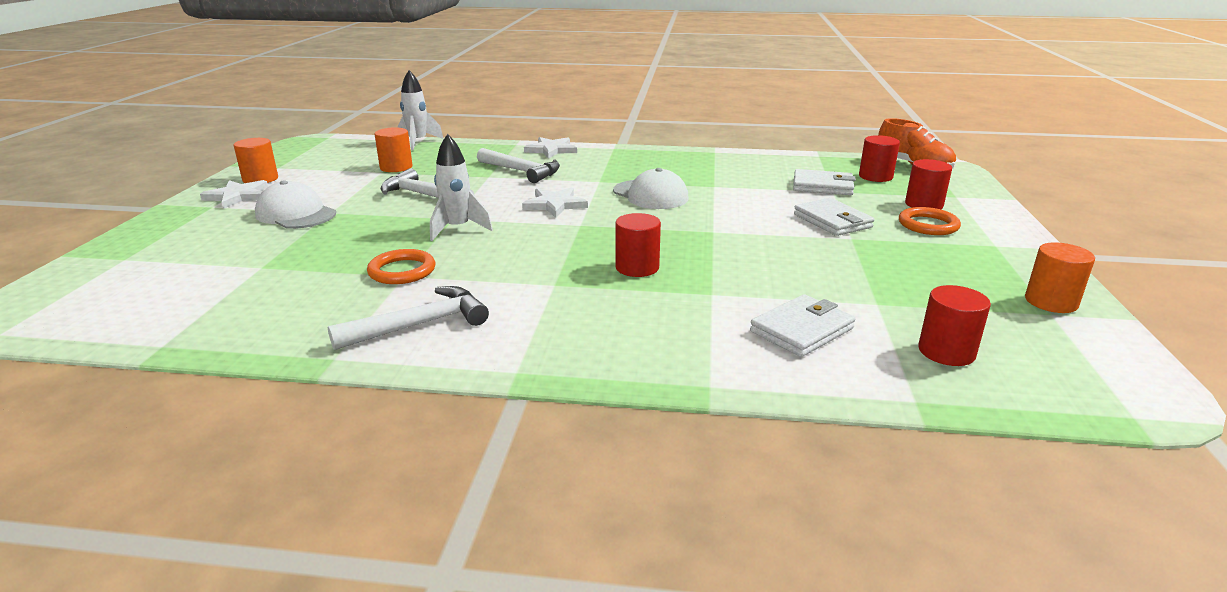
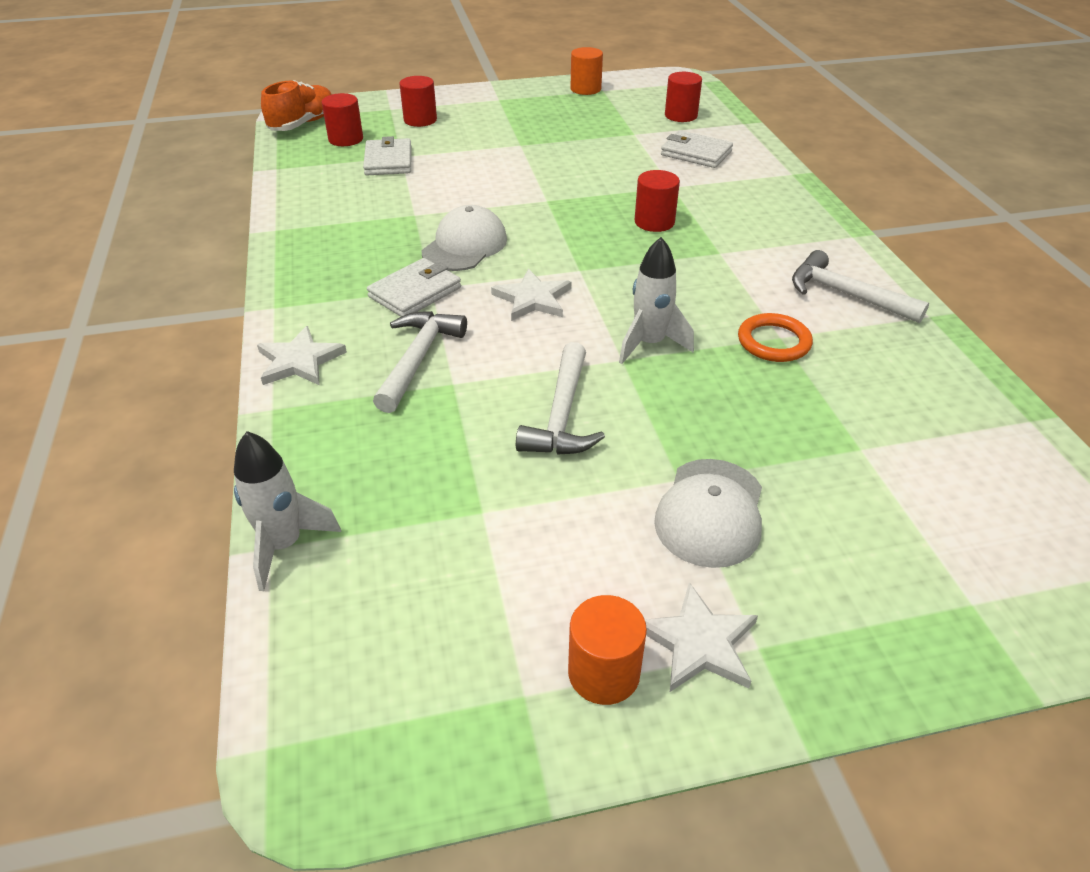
camera: 110 degrees left, 15 degrees up
(396, 167) = (452, 503): orange cylinder -> none
(832, 221) = (485, 153): white wallet -> white wallet (415, 292)
(928, 225) = (471, 119): orange ring -> none

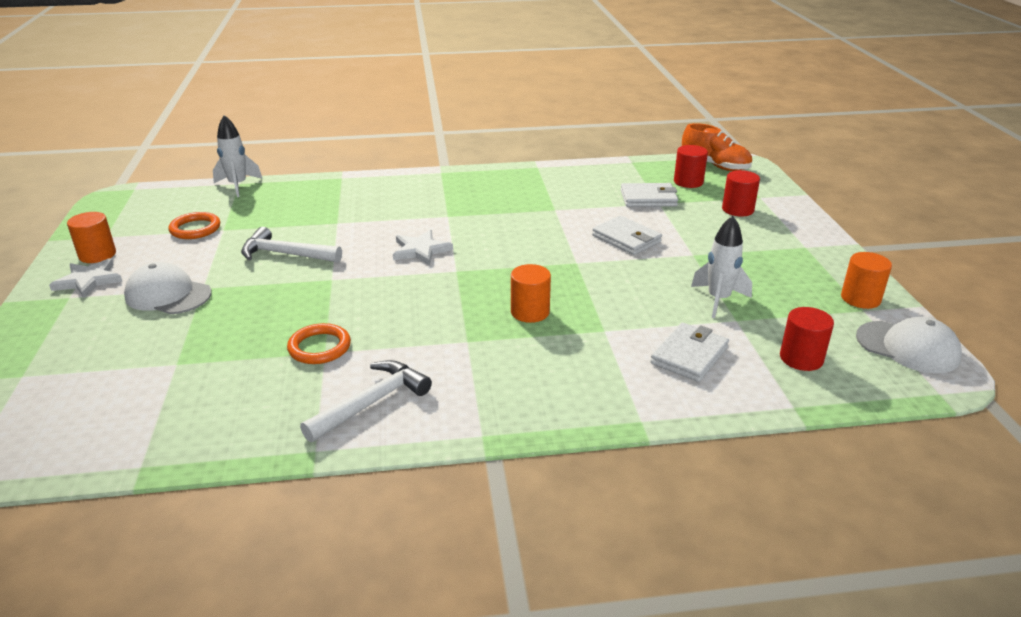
camera: 95 degrees right, 10 degrees down
(299, 361) = (381, 181): white star -> none
(415, 292) = (443, 210): white wallet -> white wallet (626, 239)
(417, 359) = (366, 212): white hammer -> none
(465, 246) = (503, 227): white cap -> white cap (908, 347)
(482, 552) = (195, 229): none -> orange ring
(649, 344) = (344, 291): white rocket -> white rocket (718, 300)
(654, 222) = (530, 312): red cylinder -> orange cylinder

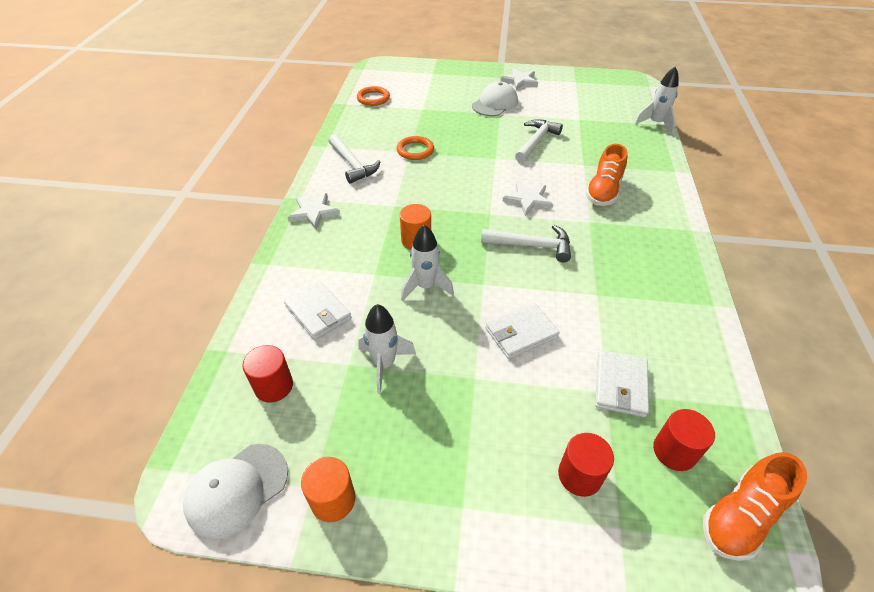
camera: 105 degrees right, 15 degrees up
(97, 255) = (551, 81): orange cylinder -> none
(195, 229) = (581, 109): orange ring -> orange ring (373, 98)
(390, 210) = (603, 191): none -> orange shoe
(502, 242) = (531, 245): none -> white hammer
(512, 410) = (313, 212): none -> white star
(602, 294) = (425, 286): none -> white rocket

